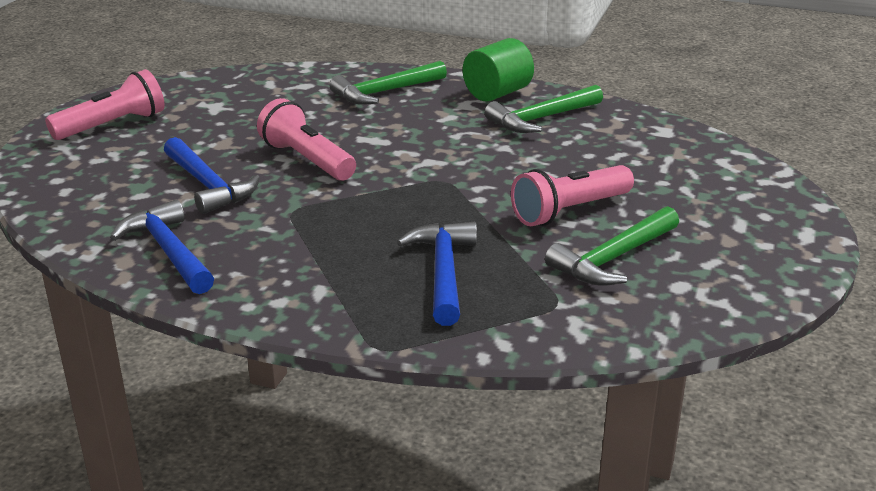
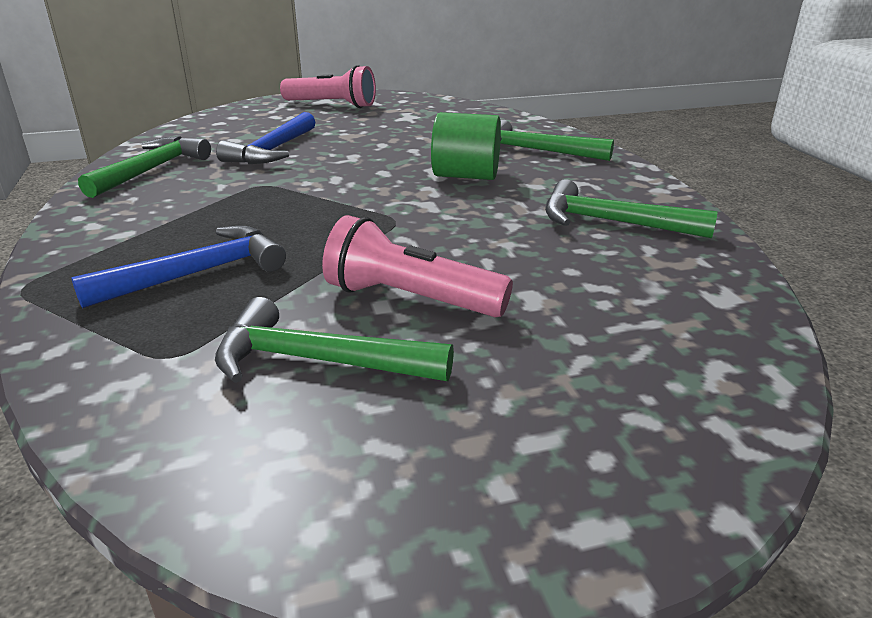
camera: 55 degrees right, 0 degrees up
(168, 251) = (151, 170): blue hammer -> green hammer
(307, 160) = (359, 164): pink flashlight -> none
(497, 93) = (627, 188): green cylinder -> green cylinder (466, 176)

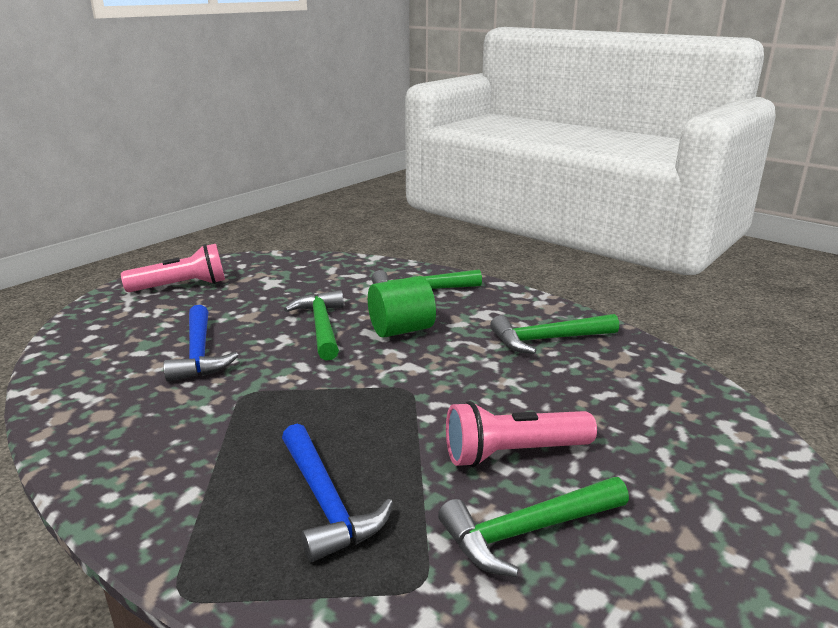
camera: 35 degrees left, 5 degrees down
(151, 170) = (104, 415): green hammer -> green hammer (321, 326)
(197, 273) = (326, 502): blue hammer -> blue hammer turned 135 degrees clockwise

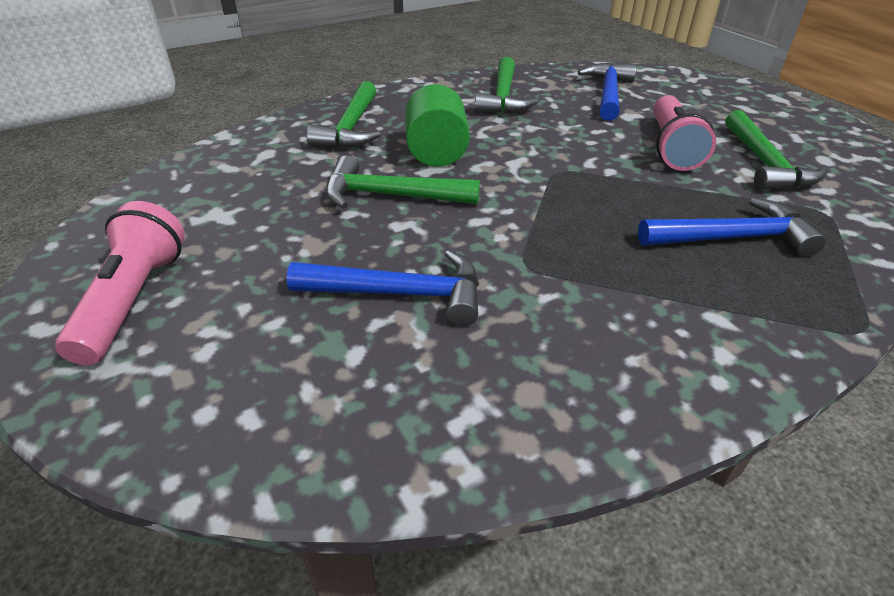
camera: 70 degrees left, 15 degrees up
(629, 398) = (608, 93): none -> blue hammer

